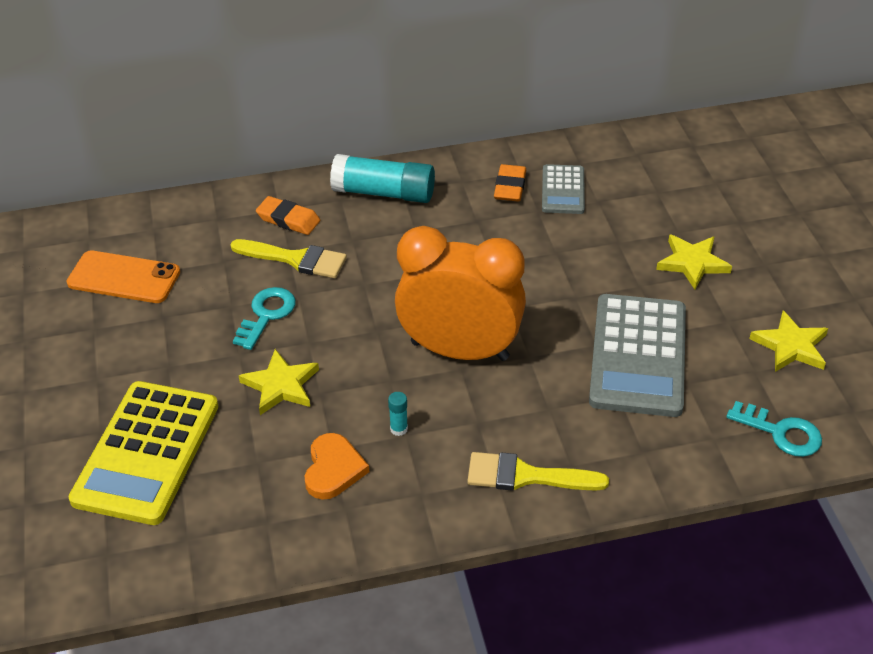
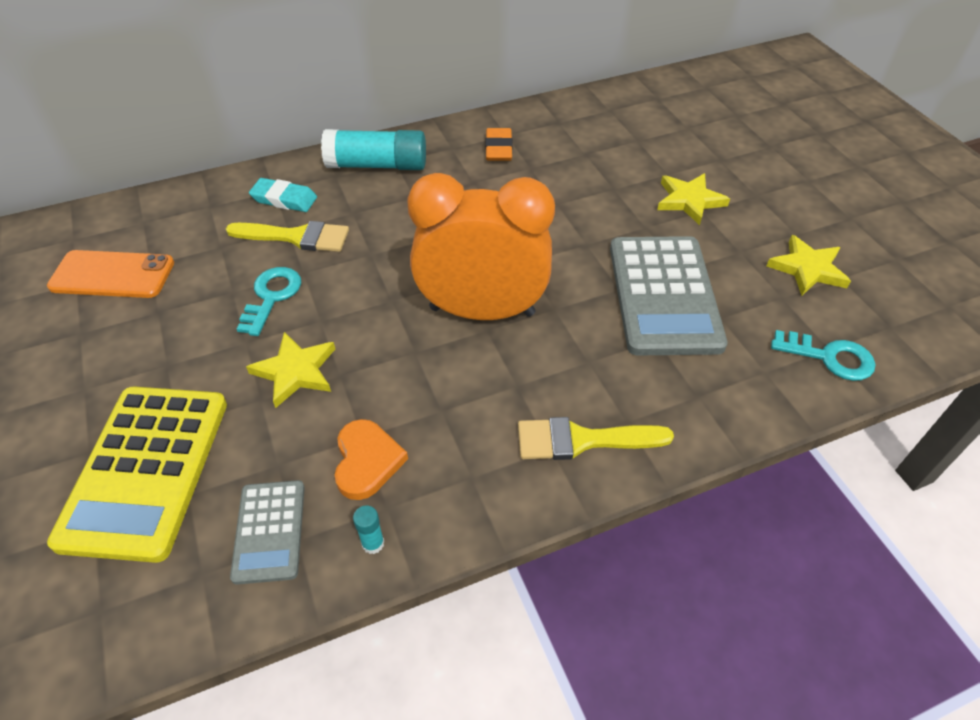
camera: 10 degrees left, 5 degrees up
(288, 219) = (284, 199): orange eraser -> turquoise eraser
(399, 429) = (433, 404): turquoise glue stick -> turquoise glue stick (373, 543)
(563, 190) = (549, 147): grey calculator -> grey calculator (269, 531)

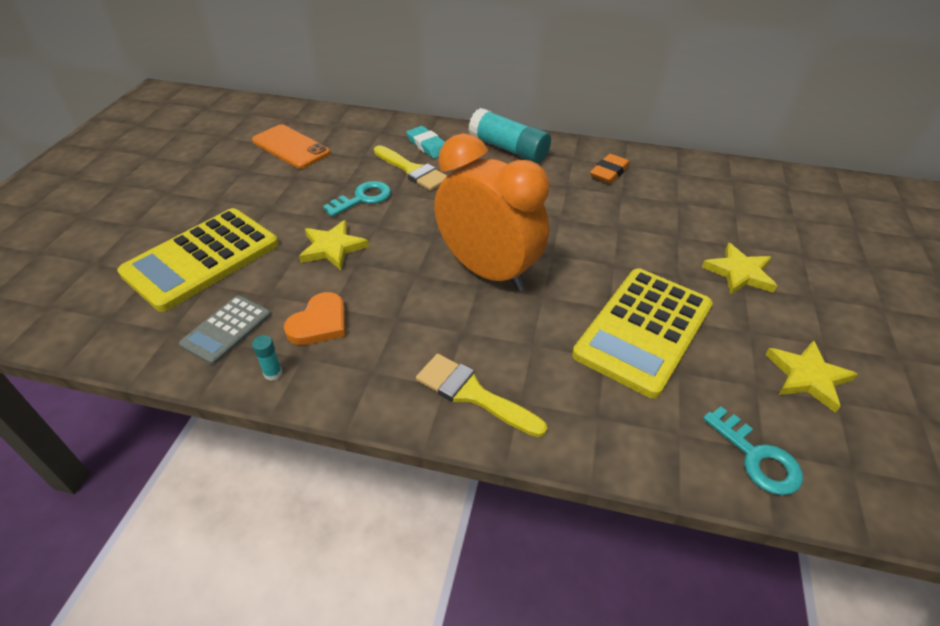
camera: 35 degrees right, 5 degrees down
(663, 295) = (643, 330): grey calculator -> yellow calculator

